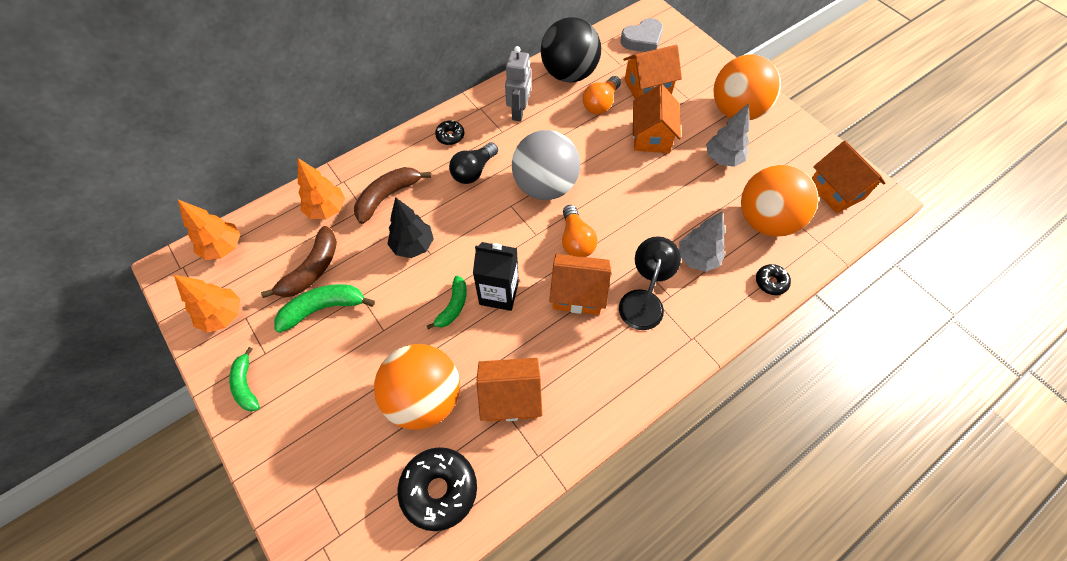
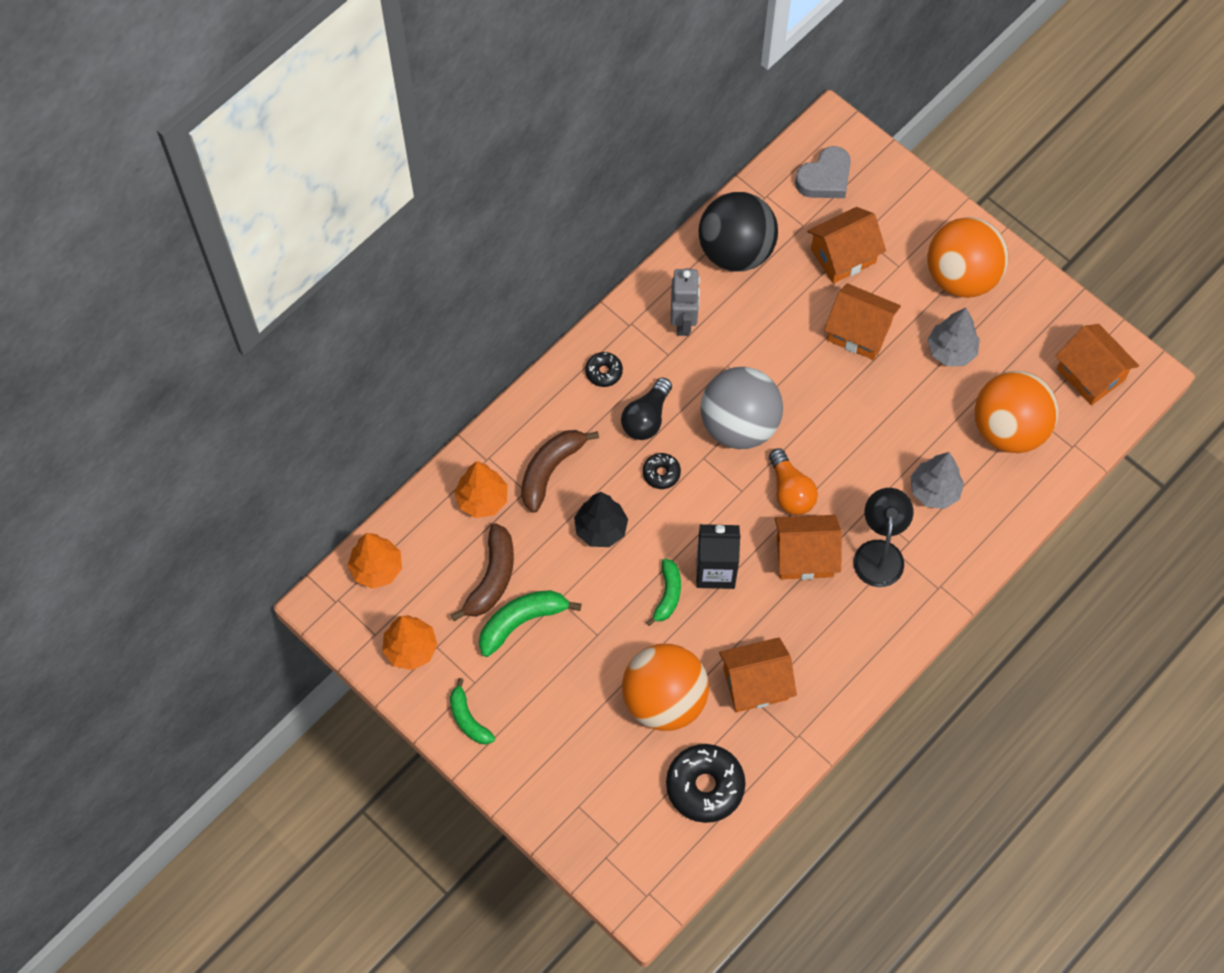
camera: 10 degrees left, 5 degrees up
(600, 103) = (786, 292): orange light bulb -> none
(651, 136) = (859, 332): orange house -> orange house turned 60 degrees counterclockwise
(771, 282) = (1020, 506): black donut -> black donut (661, 473)

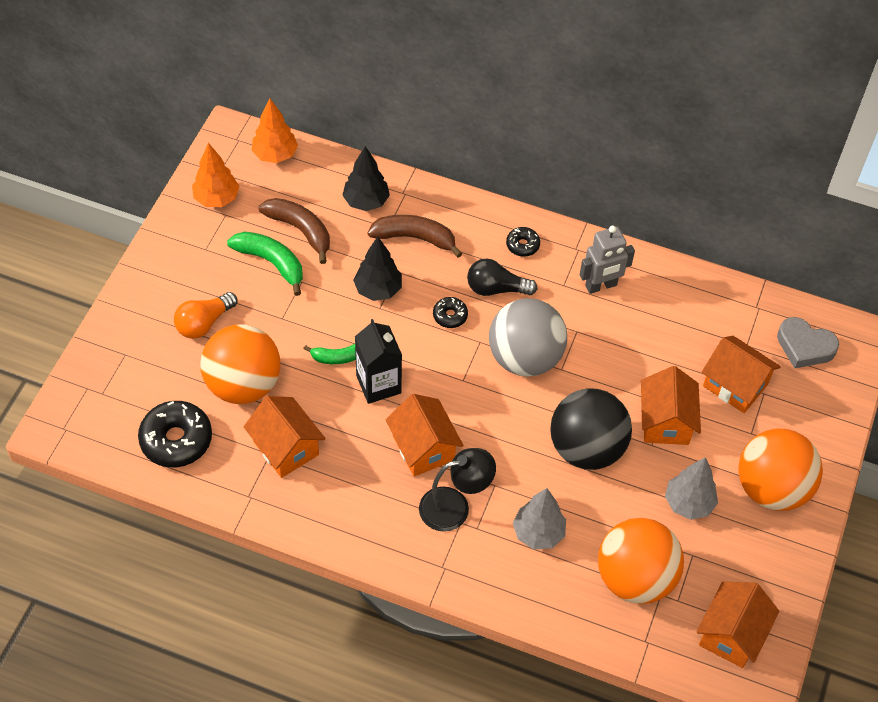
camera: 65 degrees right, 10 degrees down
(468, 719) = (172, 255): green banana -> none
(482, 499) = (366, 202): orange tree -> black tree
(491, 578) = (300, 230): brown banana -> brown banana turned 135 degrees counterclockwise
(736, 251) = (691, 302): black ball -> black ball (586, 448)
(790, 491) = (481, 417): orange light bulb -> orange light bulb (204, 323)

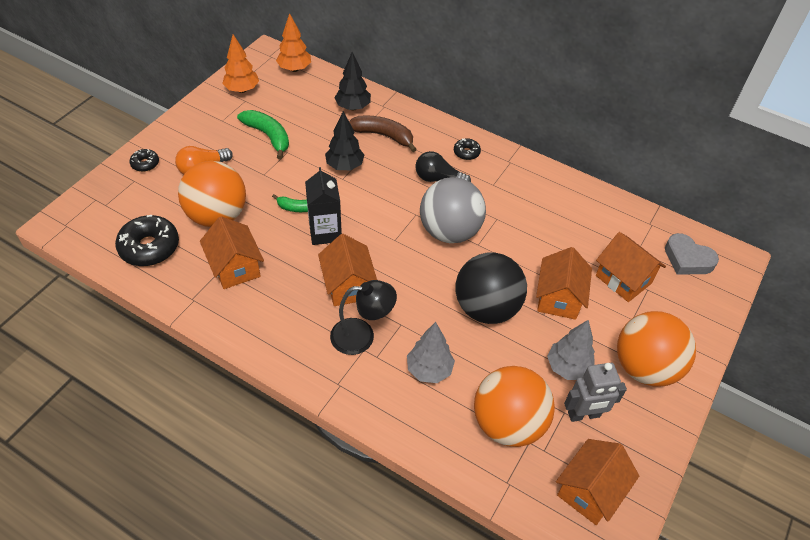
camera: 10 degrees right, 5 degrees down
(300, 230) = (297, 118): brown banana -> none
(450, 316) = (396, 192): black donut -> black donut (145, 164)
(601, 286) = (523, 189): grey robot -> grey robot (584, 415)

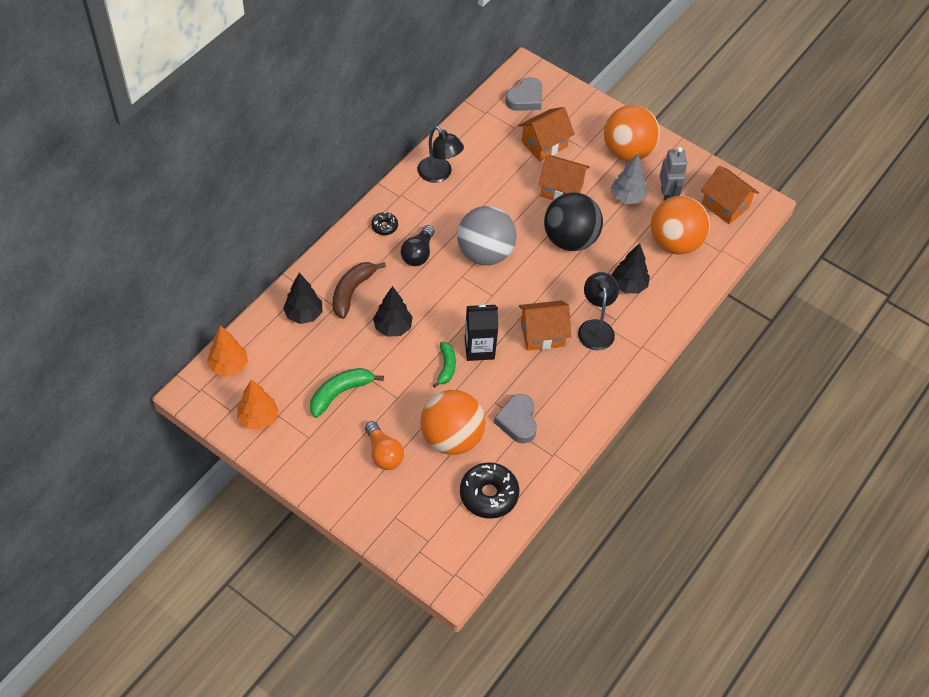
camera: 85 degrees left, 5 degrees up
(145, 164) = (370, 508): black donut -> none
(235, 267) = (517, 421): orange house -> grey heart
(429, 370) = (628, 285): grey tree -> black tree
(546, 189) = (439, 174): none -> black lamp

